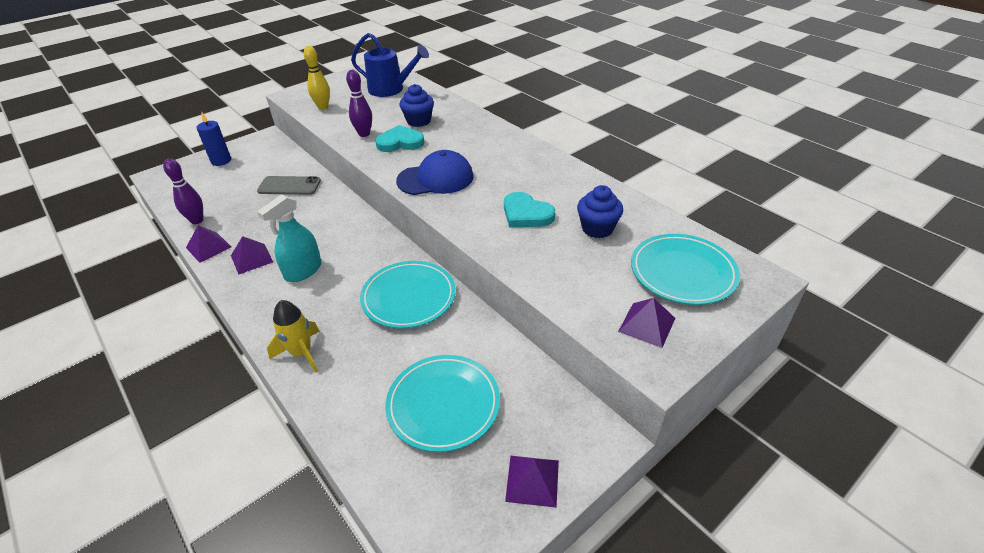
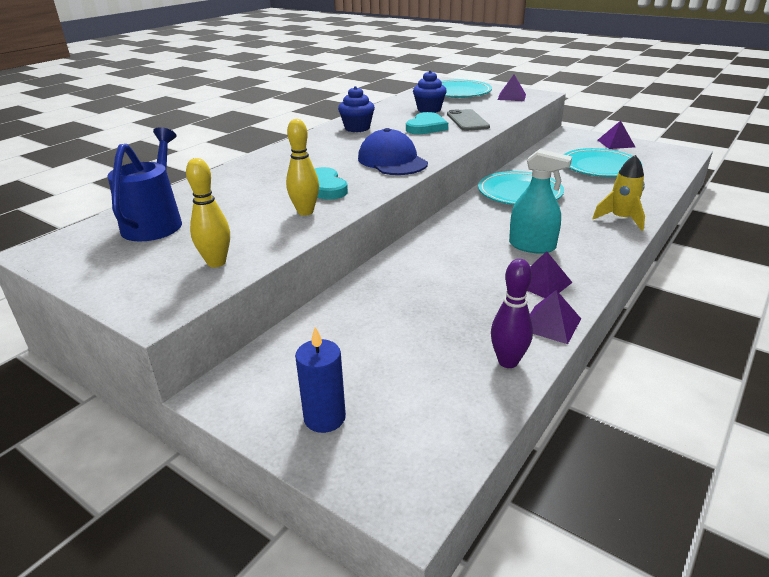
camera: 105 degrees left, 10 degrees down
(289, 186) = (381, 306): grey phone -> grey phone (467, 121)
(364, 134) = (305, 212): purple bowling pin -> yellow bowling pin
(418, 121) = (264, 188): blue cupcake -> blue cupcake (357, 128)

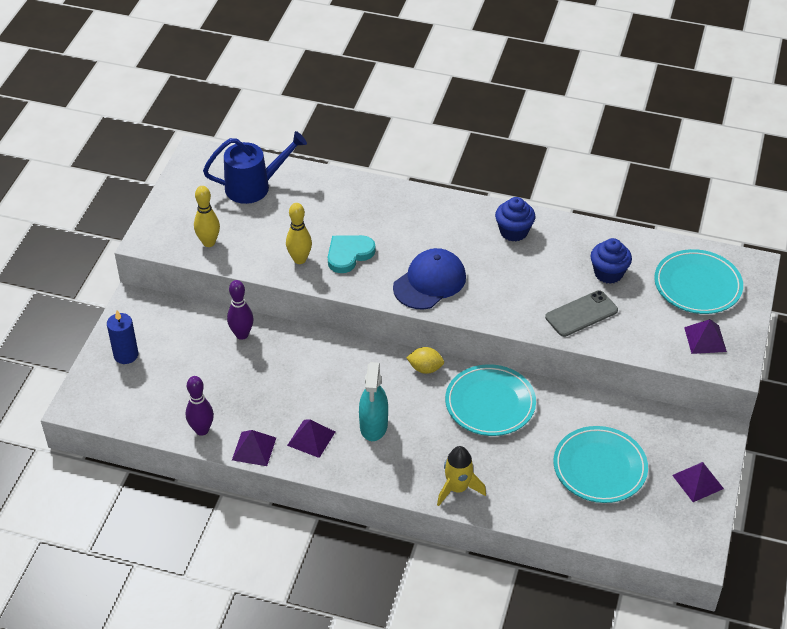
camera: 70 degrees right, 15 degrees up
(353, 306) = (242, 334): none -> purple bowling pin
(426, 127) = (542, 284): turquoise heart -> none
(465, 212) = (425, 368): none -> yellow lemon

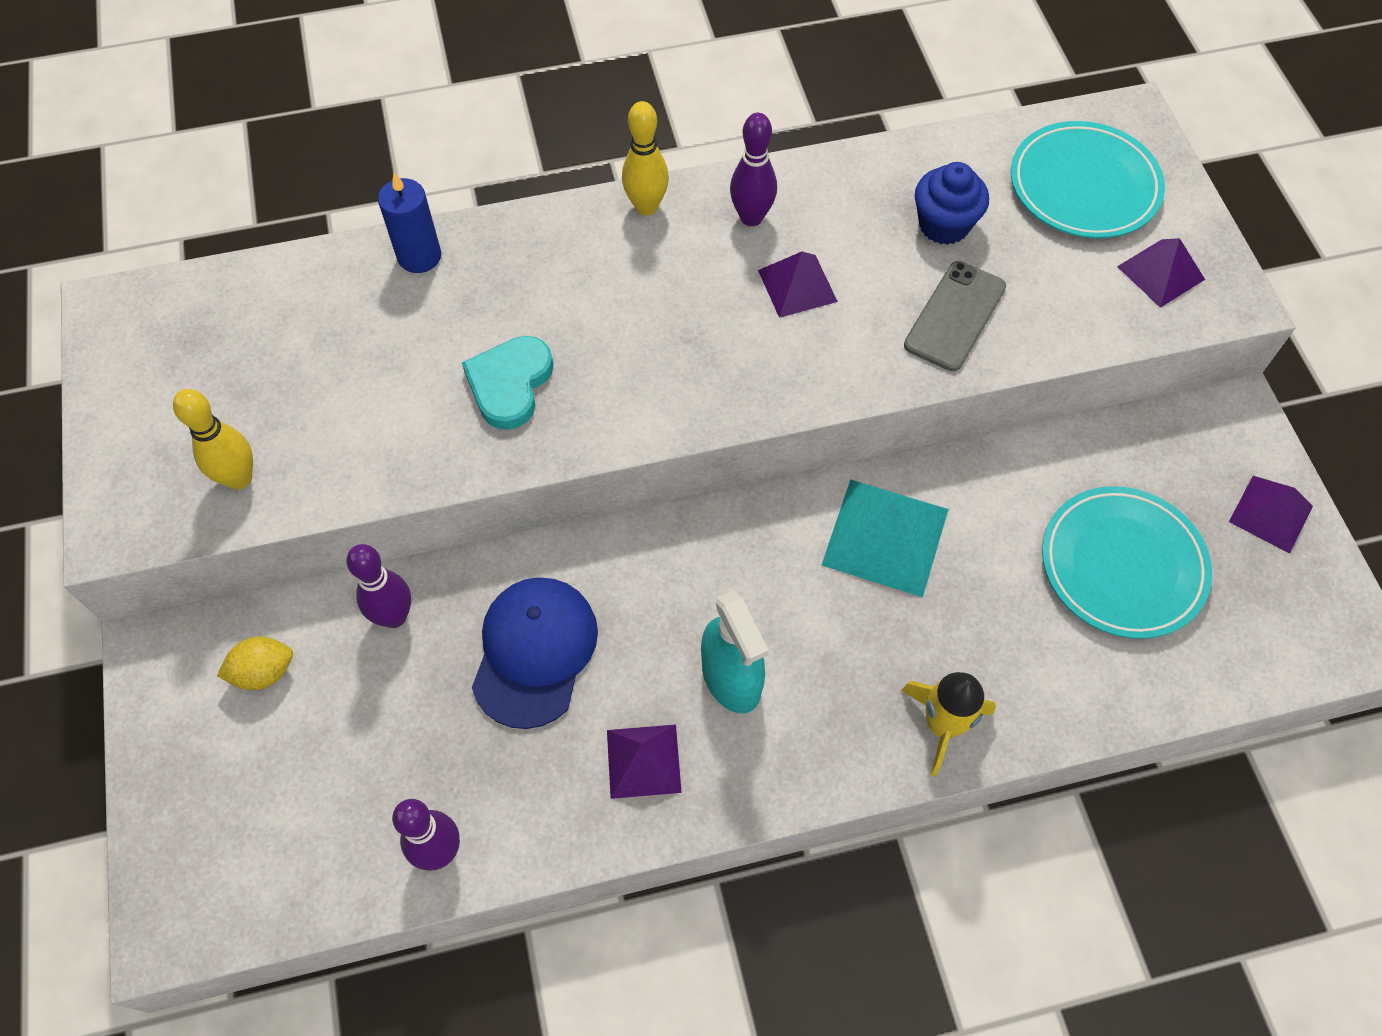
camera: 30 degrees left, 15 degrees up
(126, 355) = (202, 769): blue candle -> blue candle (419, 256)
(254, 186) = (257, 327): blue watering can -> none
(254, 448) = (557, 838): purple pyramid -> purple pyramid (797, 285)
(299, 259) = (429, 434): yellow bowling pin -> yellow bowling pin (646, 206)
(425, 368) = (743, 524): yellow lemon -> yellow lemon (264, 672)
(430, 282) = (680, 372): blue cap -> blue cap (534, 652)
(490, 403) = (885, 537): turquoise plate -> turquoise pyramid
(513, 232) = (751, 217): blue cupcake -> purple bowling pin

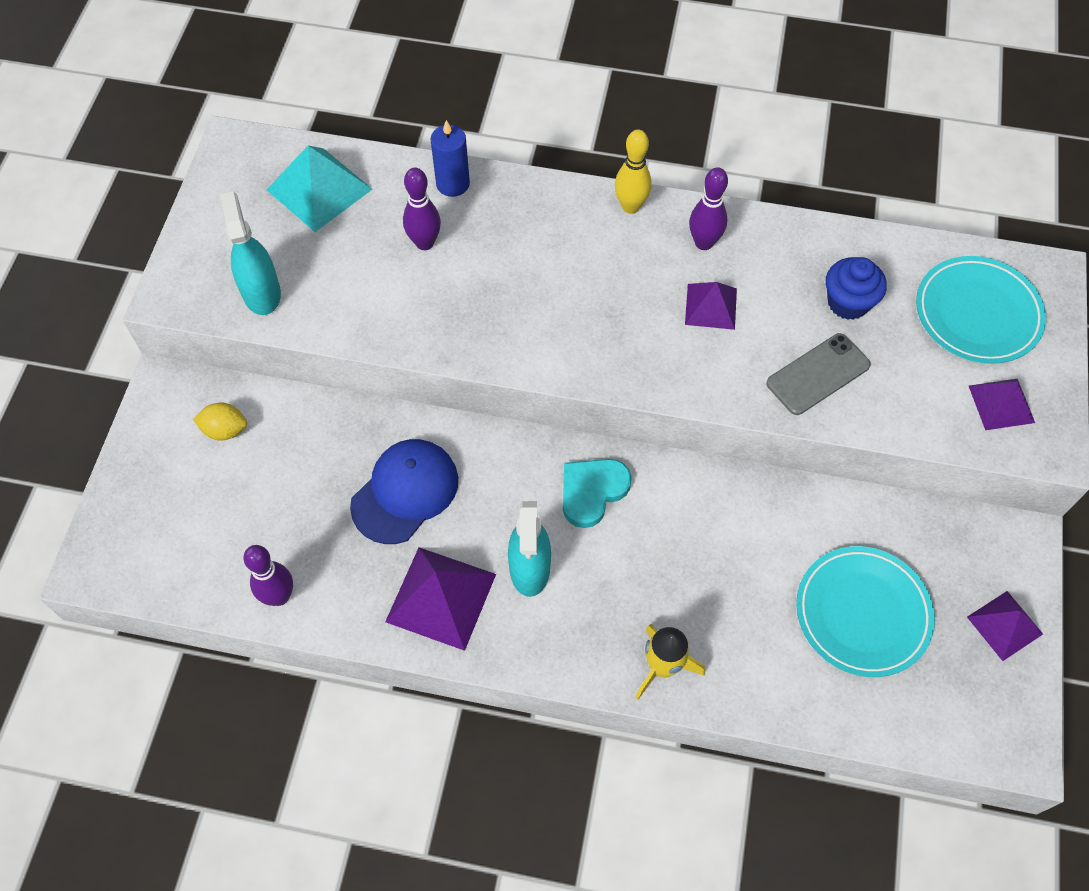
camera: 25 degrees right, 0 degrees up
(239, 478) = (261, 293): yellow bowling pin -> turquoise spray bottle
(394, 616) = (325, 428): purple bowling pin -> purple bowling pin (424, 243)
(510, 384) = (469, 298): turquoise heart -> turquoise heart (592, 491)
(643, 761) = (441, 597): purple pyramid -> purple pyramid, size x1.61
(885, 537) = (693, 517): turquoise pyramid -> turquoise pyramid (319, 189)

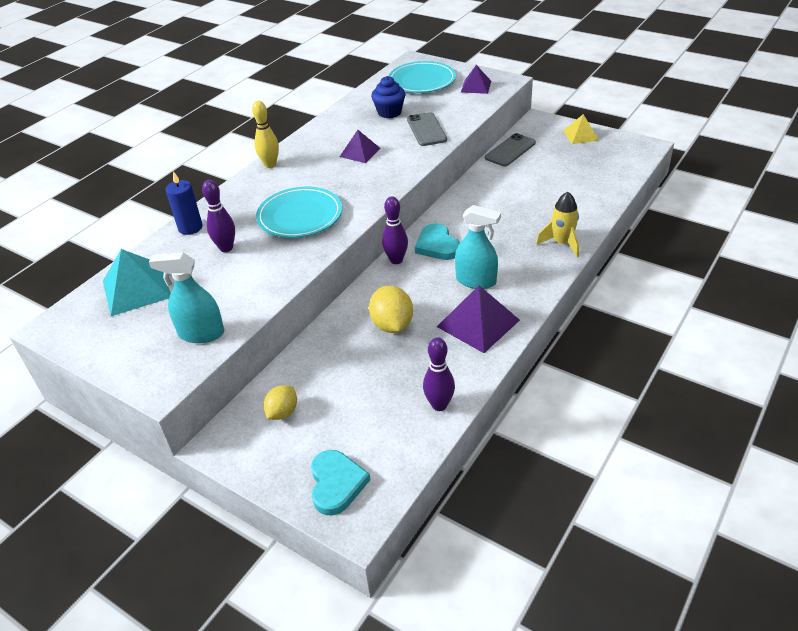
camera: 65 degrees left, 20 degrees down
(137, 528) = (336, 484): none -> turquoise heart
(405, 492) = (392, 325): blue cap -> yellow lemon
(704, 243) = (316, 146): purple bowling pin -> purple bowling pin (396, 260)
(862, 613) = (557, 172): turquoise plate -> turquoise plate (300, 216)
(897, 520) = (510, 150): none -> grey phone
(1004, 625) = (580, 135): purple pyramid -> yellow pyramid

